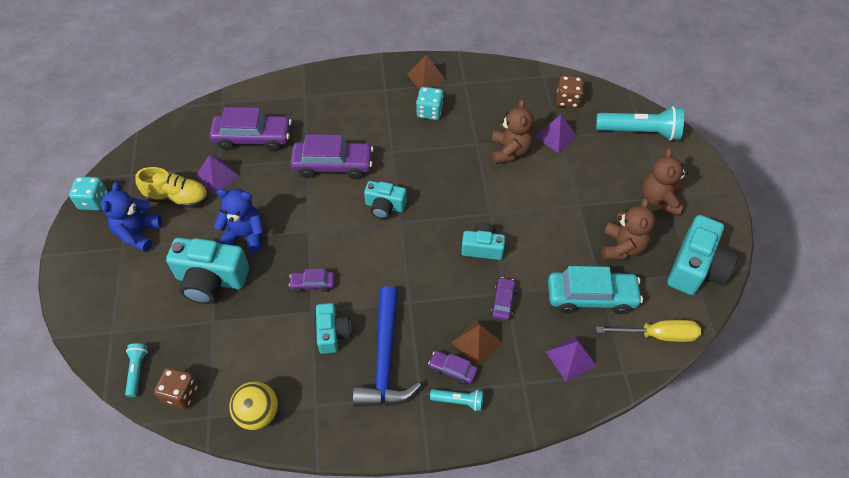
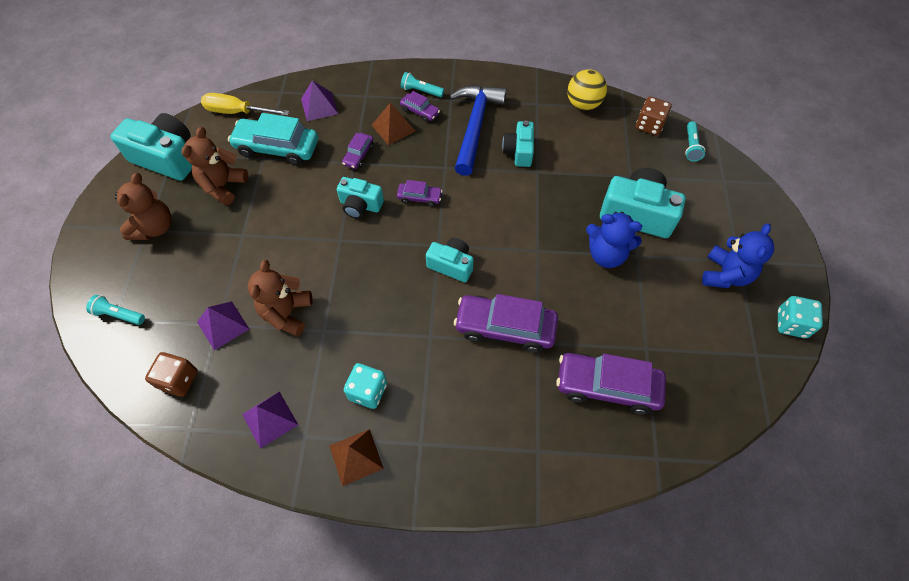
camera: 170 degrees left, 5 degrees up
(177, 198) = (690, 312): yellow shoe -> none
(217, 176) = (646, 335): purple pyramid -> purple pyramid (270, 419)
(312, 284) = (535, 196): purple car -> purple car (419, 197)
(640, 132) = (119, 314): turquoise flashlight -> turquoise flashlight, size x0.51
(696, 268) = (167, 158): turquoise camera -> turquoise camera turned 75 degrees clockwise

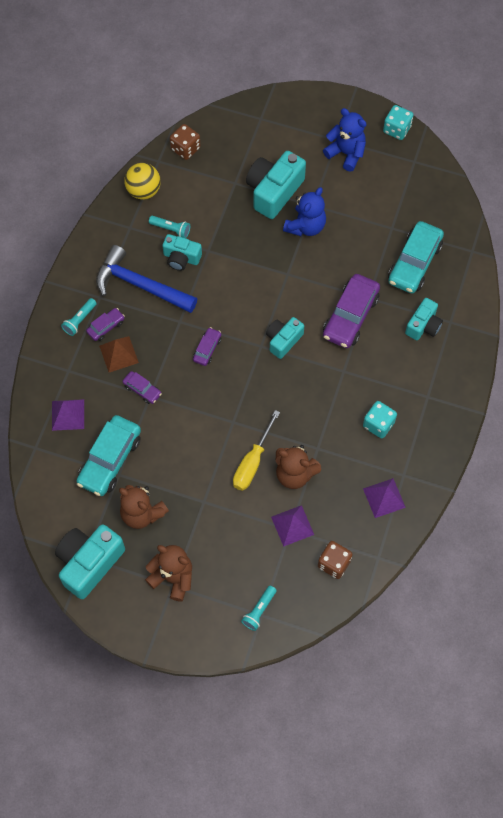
camera: 75 degrees left, 5 degrees up
(237, 112) = (49, 492): yellow screwdriver -> yellow screwdriver (252, 462)
(356, 456) = (427, 441): brown pyramid -> none
(360, 205) = (201, 398): turquoise camera -> turquoise camera (423, 325)
(607, 386) = (414, 263): purple car -> turquoise car
(691, 146) = (218, 127): turquoise flashlight -> turquoise flashlight (171, 229)

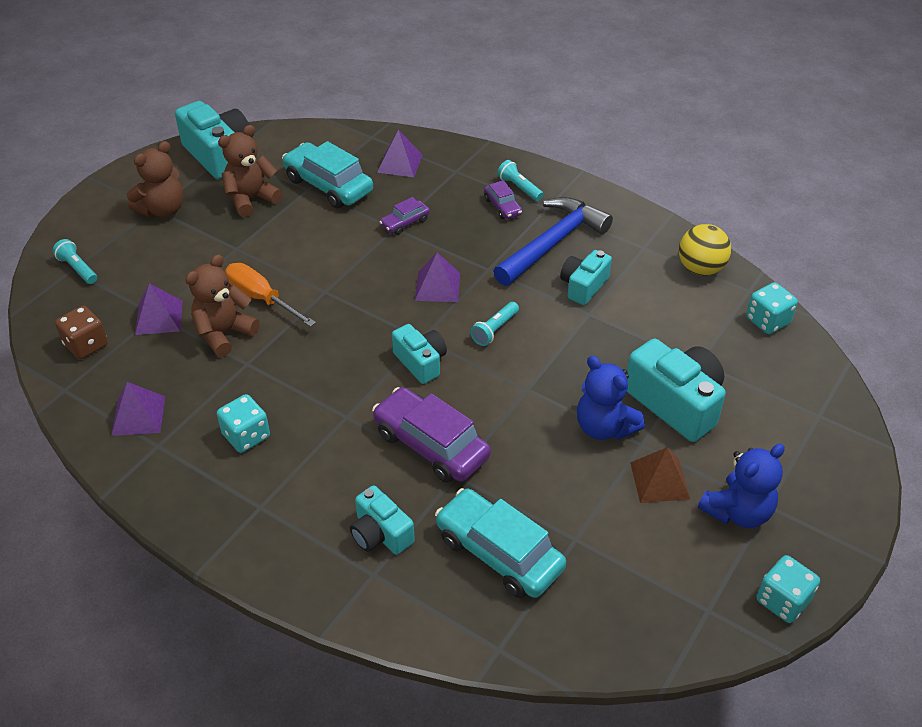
camera: 105 degrees right, 20 degrees down
(119, 354) = (461, 211): brown pyramid -> brown pyramid (659, 480)
(171, 229) = (632, 284): turquoise flashlight -> turquoise flashlight (494, 330)
(185, 149) = (767, 321): brown dice -> turquoise dice
(207, 349) = (437, 286): purple car -> purple pyramid
(252, 462) = (261, 298): yellow screwdriver -> orange screwdriver

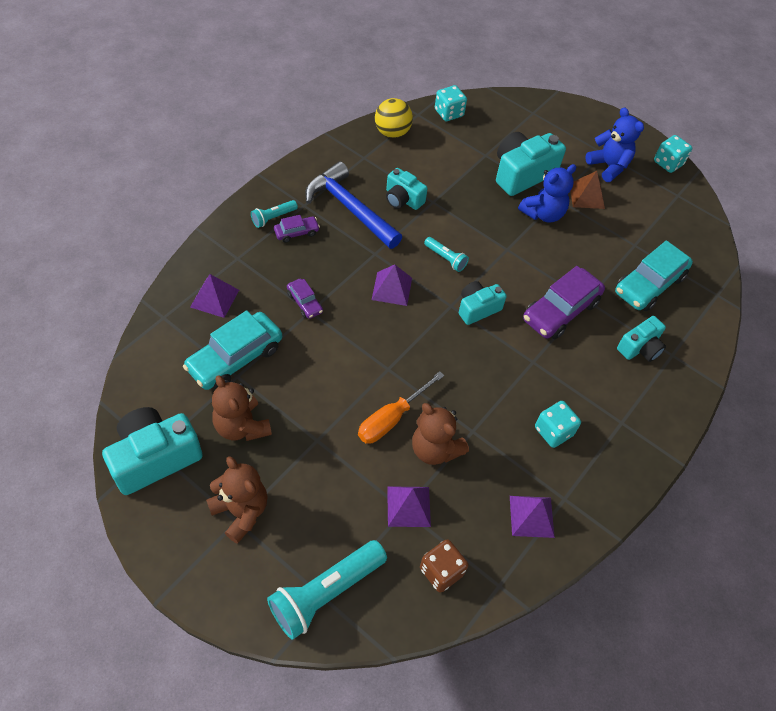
camera: 90 degrees left, 10 degrees up
(78, 269) = (325, 593): turquoise flashlight -> turquoise flashlight, size x1.97

